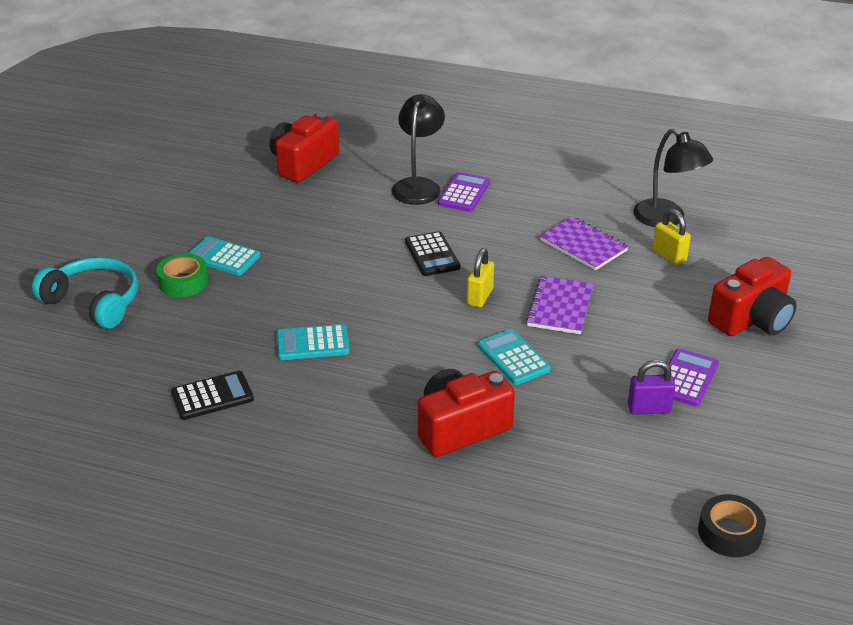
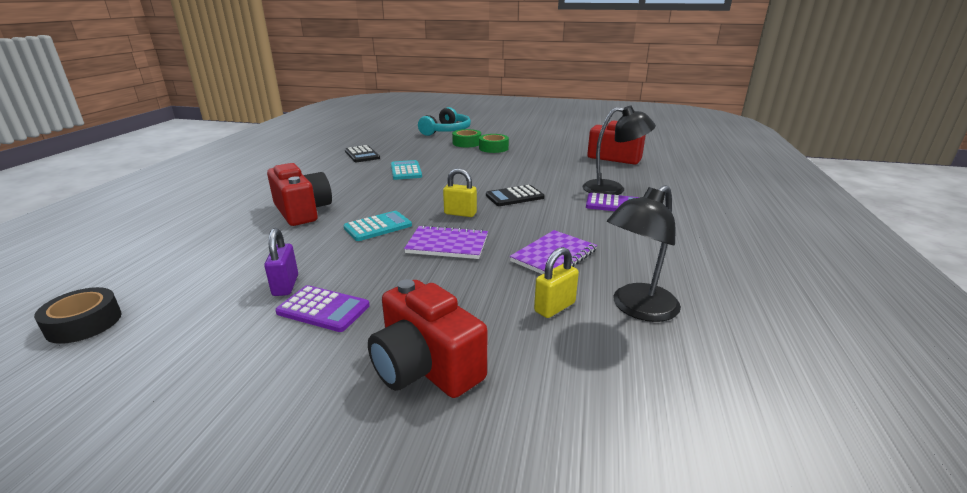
camera: 85 degrees right, 10 degrees down
(223, 257) = (493, 148): turquoise calculator -> green tape

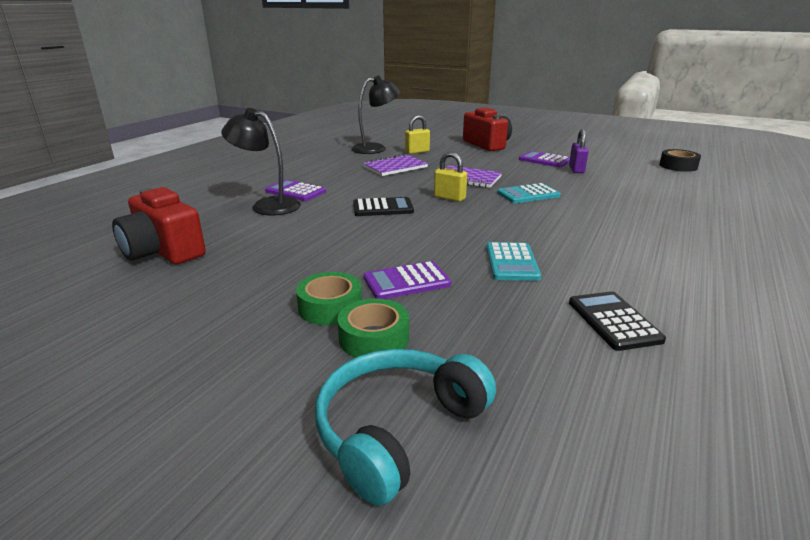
camera: 165 degrees left, 0 degrees up
(302, 211) = (617, 215): red camera -> none
(464, 158) = (406, 281): none -> purple calculator

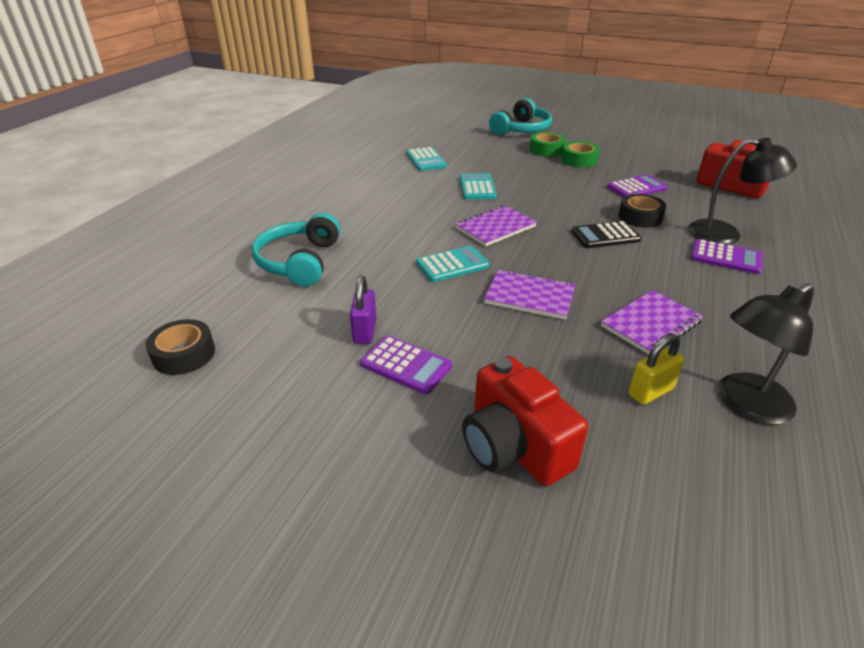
camera: 175 degrees right, 10 degrees up
(330, 221) = (640, 217): none -> black tape
(406, 281) = (544, 173): purple calculator -> purple calculator (636, 188)
(449, 198) = (542, 255): yellow padlock -> none
(489, 218) = (495, 227): none -> purple notebook
(613, 321) = (426, 160): black calculator -> turquoise calculator
(664, 200) = (299, 261): none -> turquoise headphones

